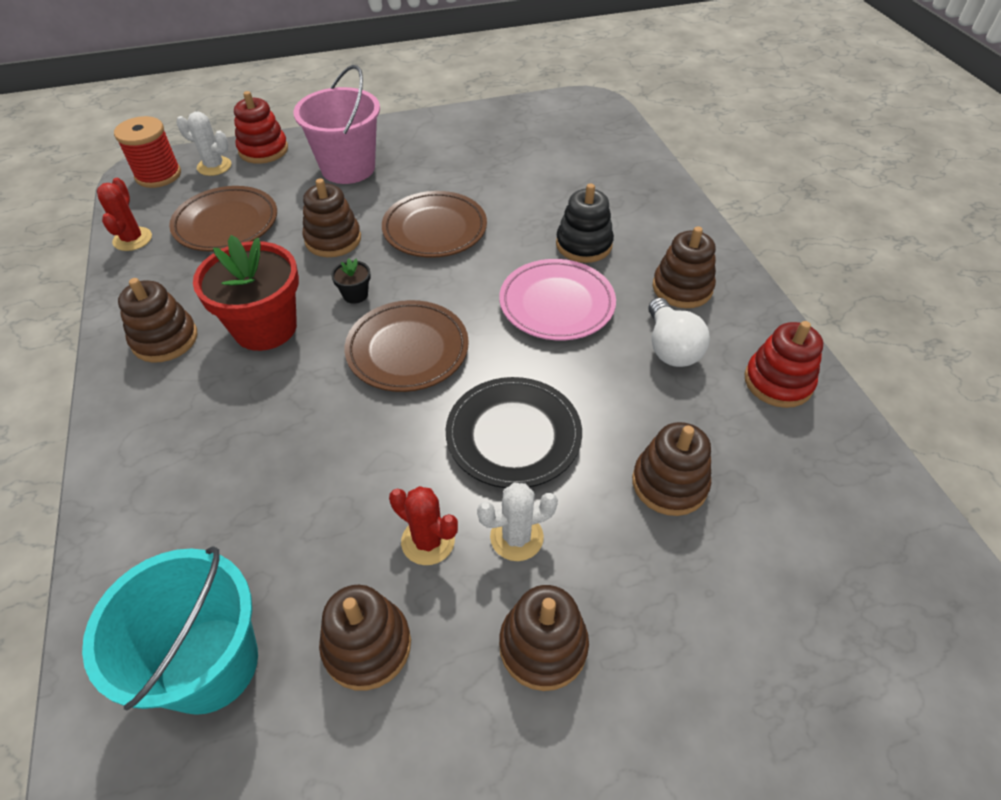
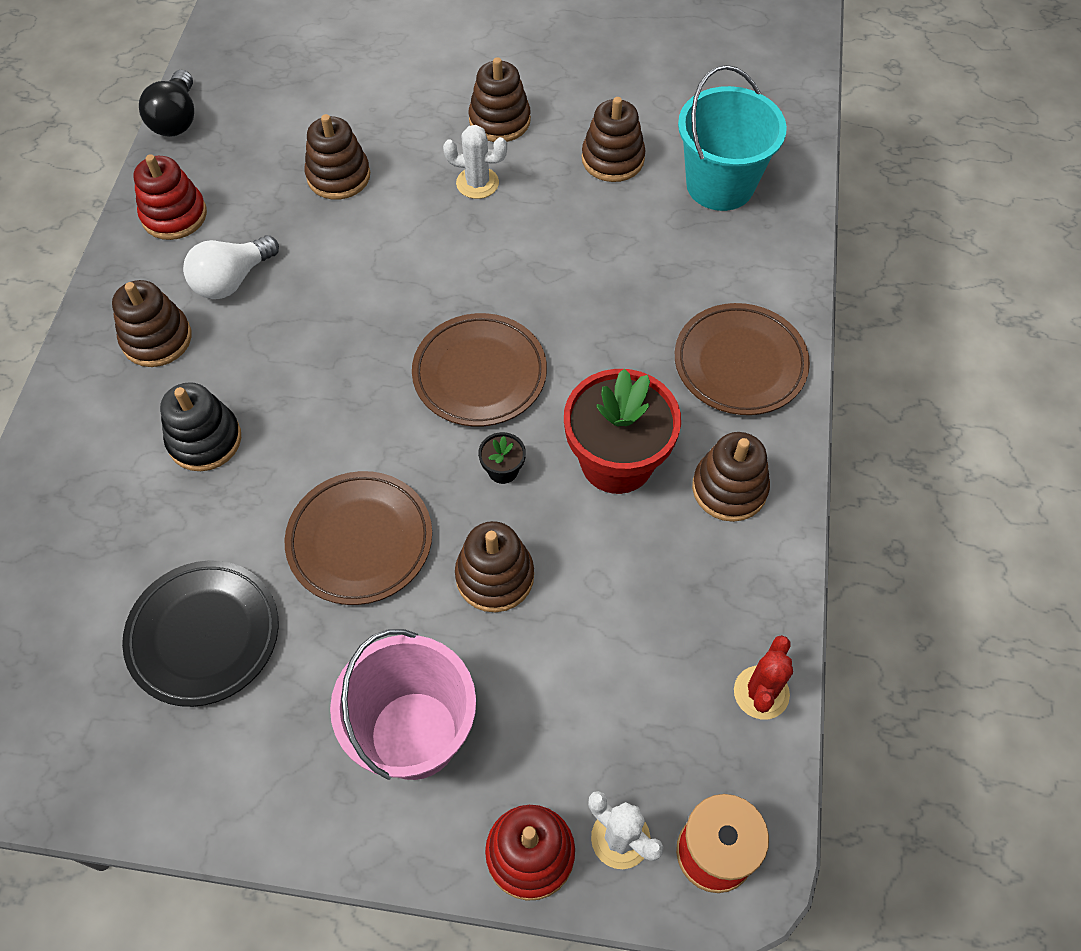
camera: 155 degrees left, 10 degrees up
(226, 224) = (627, 672): brown plate -> brown plate (740, 363)
(428, 541) = (543, 203): red cactus -> none
(513, 436) = (432, 254): black plate -> black plate (204, 635)
(556, 304) = (298, 370): pink plate -> none
(670, 348) = (232, 280): white light bulb -> white light bulb turned 150 degrees counterclockwise
(894, 481) = (176, 119): none -> black light bulb

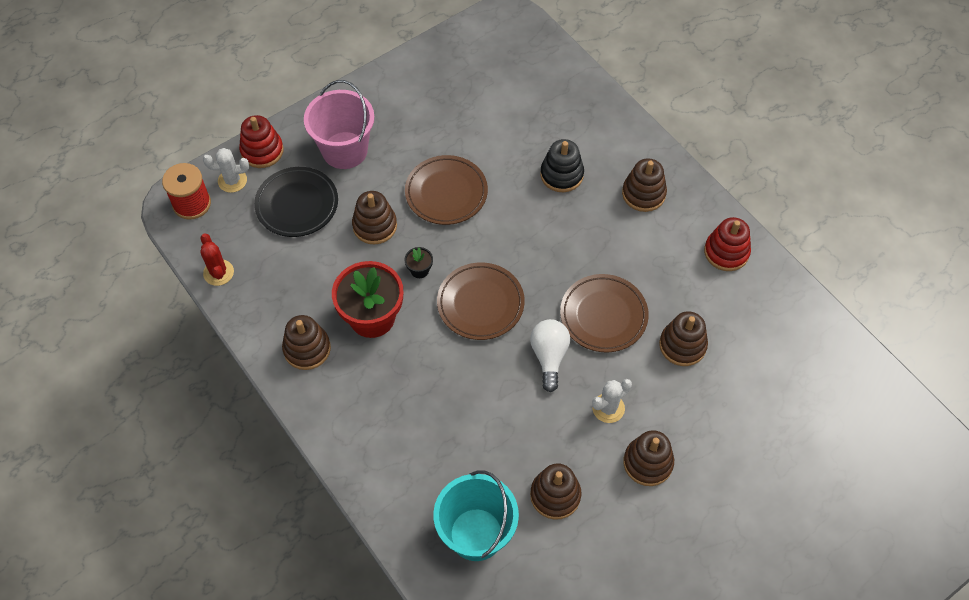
camera: 135 degrees right, 0 degrees up
(176, 119) = (808, 301): black light bulb -> none
(204, 635) = (464, 116): black plate -> black plate (297, 205)
(232, 280) = (652, 247): white light bulb -> white light bulb (549, 357)
(740, 363) = (359, 421): brown plate -> brown plate (603, 315)

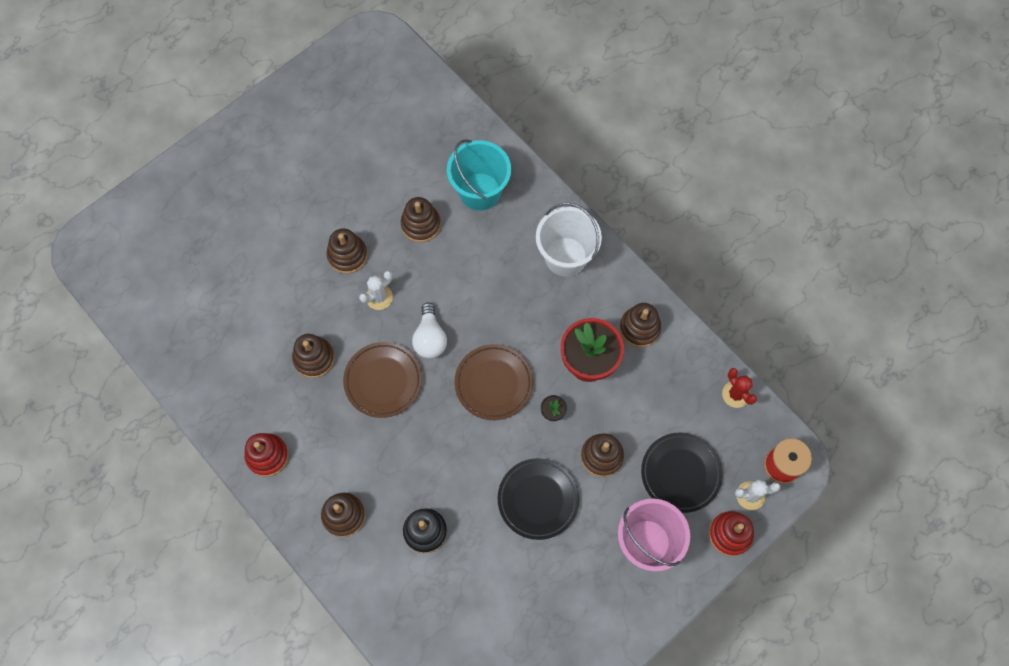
camera: 175 degrees right, 10 degrees up
(378, 439) = (565, 256): none -> white bucket
(446, 193) = (538, 499): brown plate -> black plate

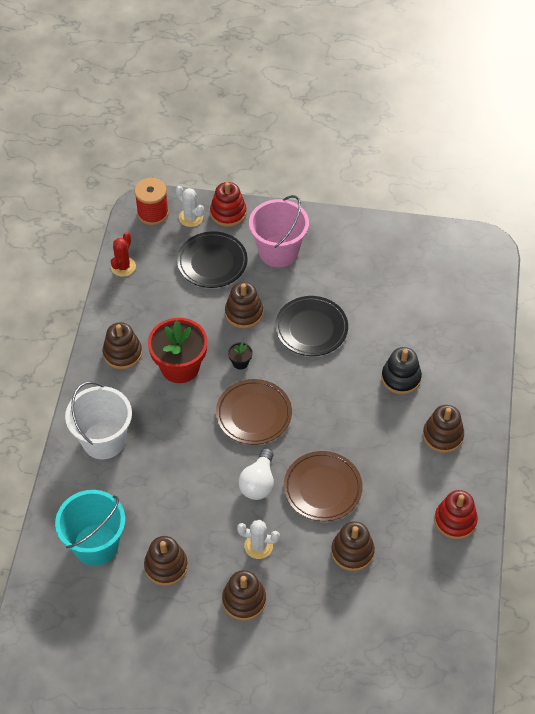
camera: 130 degrees left, 15 degrees down
(430, 338) = (258, 483): white light bulb -> white light bulb turned 150 degrees clockwise

